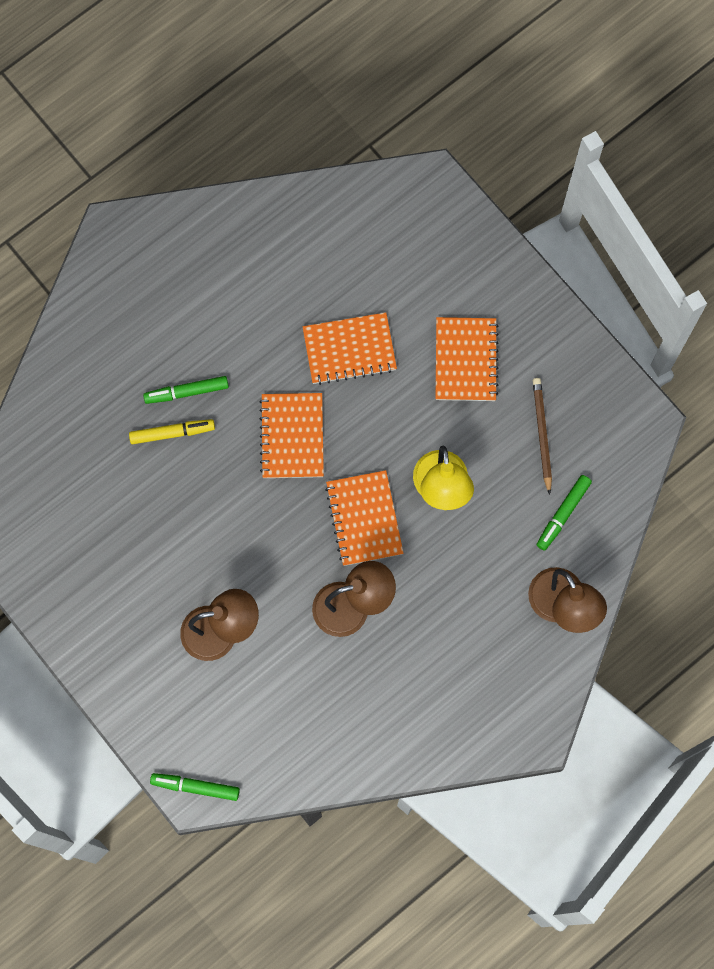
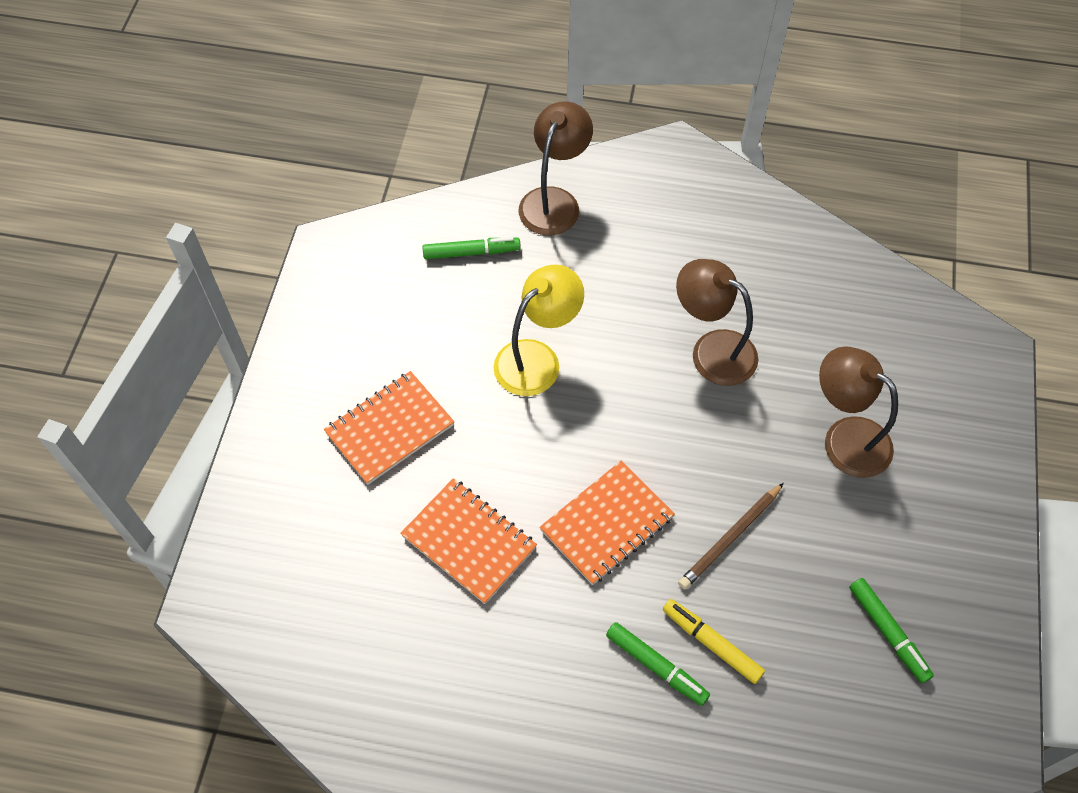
camera: 130 degrees left, 15 degrees down
(196, 787) = (987, 352): green marker -> green marker (887, 632)
(364, 519) = (625, 400): orange notebook -> none
(542, 434) = (410, 316): brown pencil -> brown pencil (730, 537)

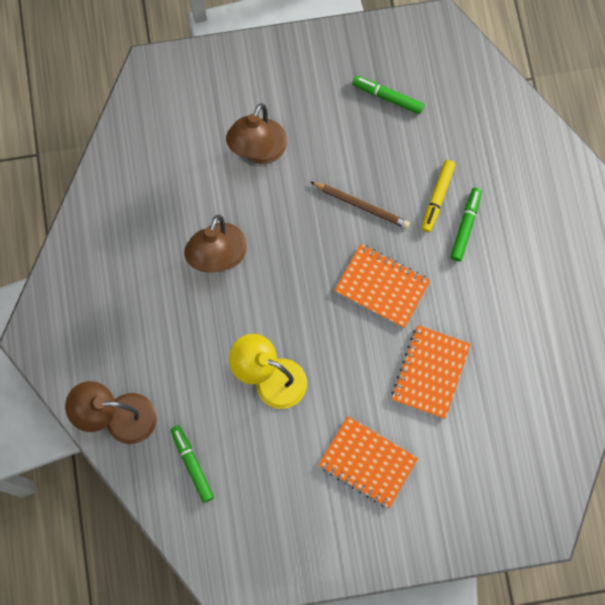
camera: 110 degrees left, 15 degrees up
(887, 632) = (388, 97): green marker -> green marker turned 105 degrees counterclockwise

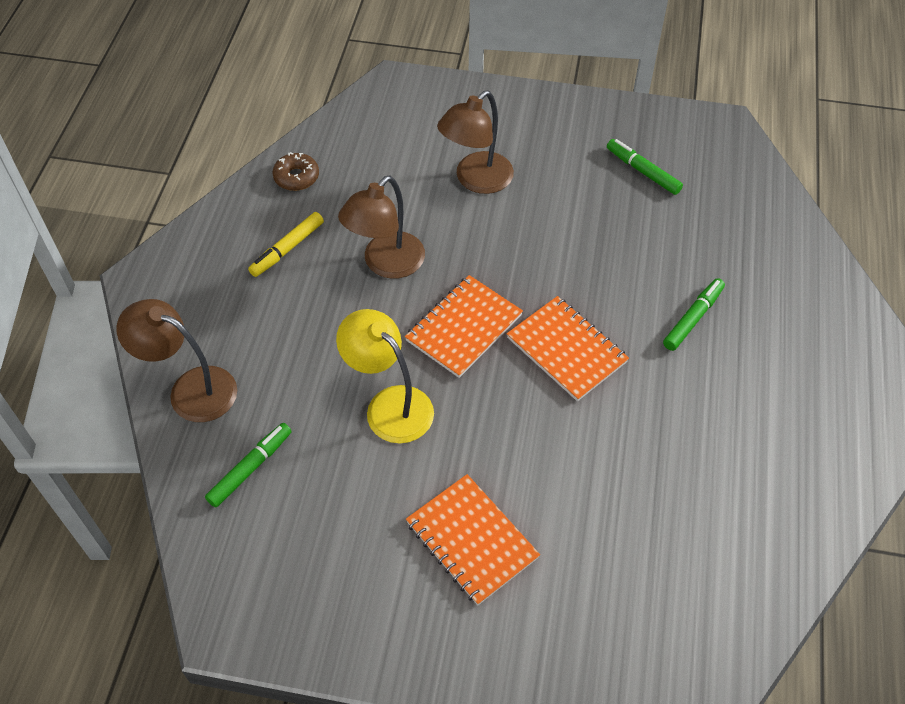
camera: 20 degrees right, 20 degrees down
(112, 197) = (296, 177): none -> brown donut
(192, 465) = (250, 468): green marker -> green marker turned 45 degrees clockwise
(361, 205) = (573, 262): brown pencil -> none
(430, 372) = (593, 462): orange notebook -> orange notebook (464, 328)
(437, 197) = (668, 280): yellow marker -> yellow marker (288, 248)

